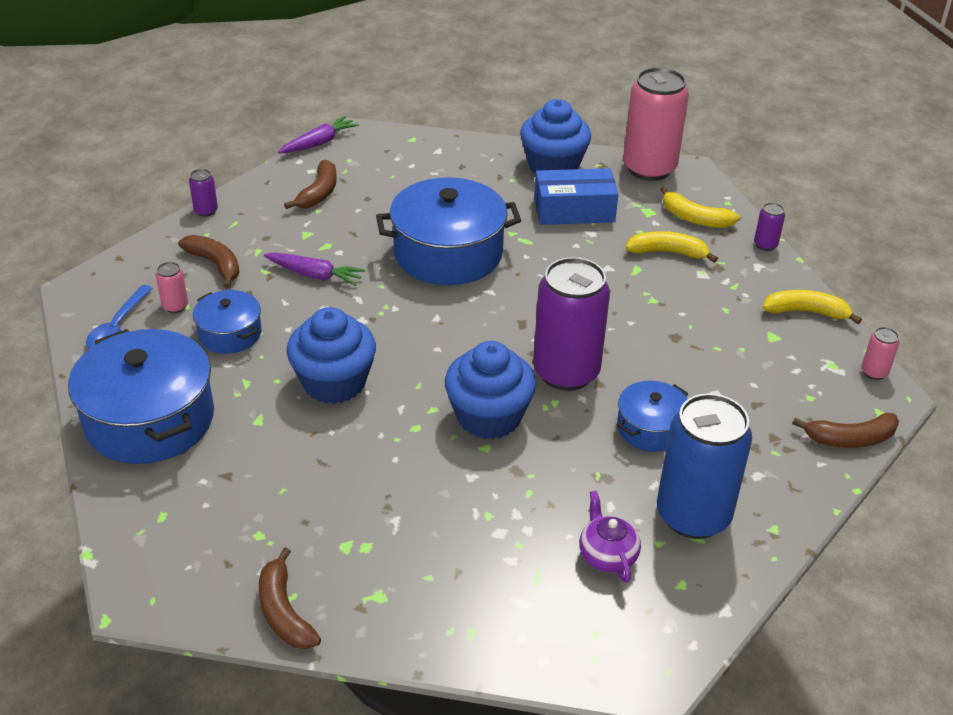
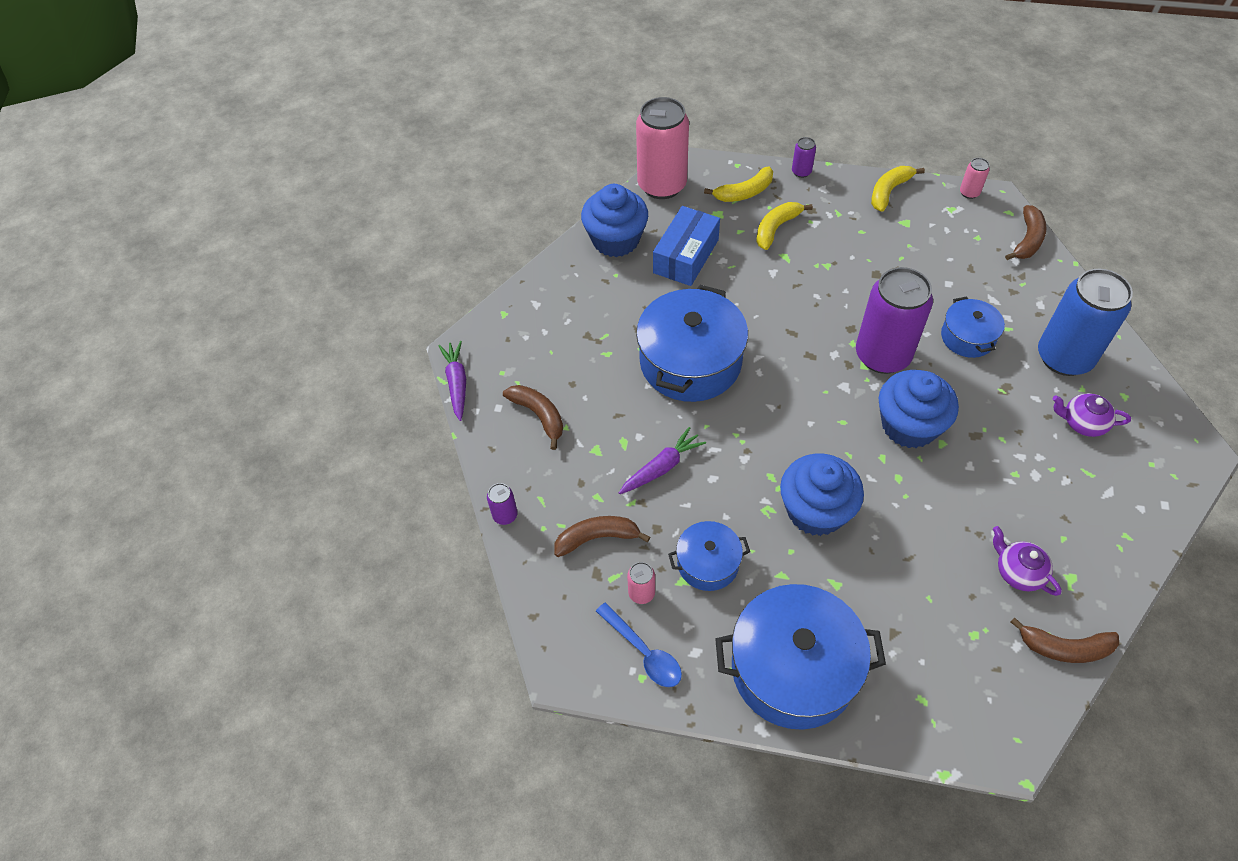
camera: 55 degrees left, 15 degrees up
(358, 550) = (1018, 572): none -> purple teapot

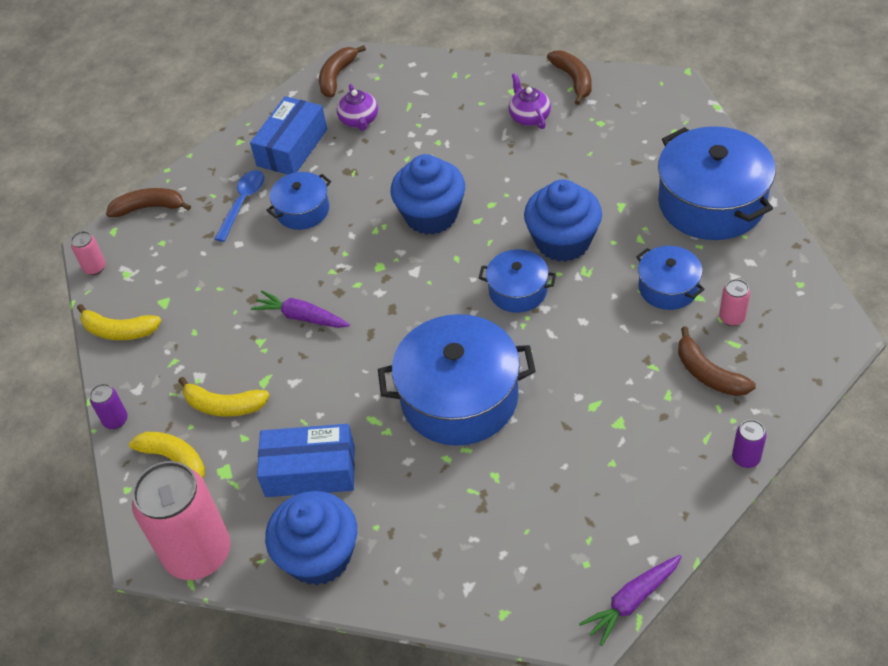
camera: 115 degrees left, 5 degrees down
(539, 415) = (615, 494): brown banana -> brown banana (337, 76)
(644, 652) = (779, 292): blue spoon -> blue spoon (243, 203)
(662, 467) = (599, 362): purple carrot -> purple carrot (301, 317)
(776, 448) = (518, 291): none -> blue pot
(882, 355) = (360, 258): purple can -> none
(1018, 572) = (529, 116): purple teapot -> purple teapot turned 135 degrees clockwise
(1064, 357) = (292, 147): blue can -> blue box

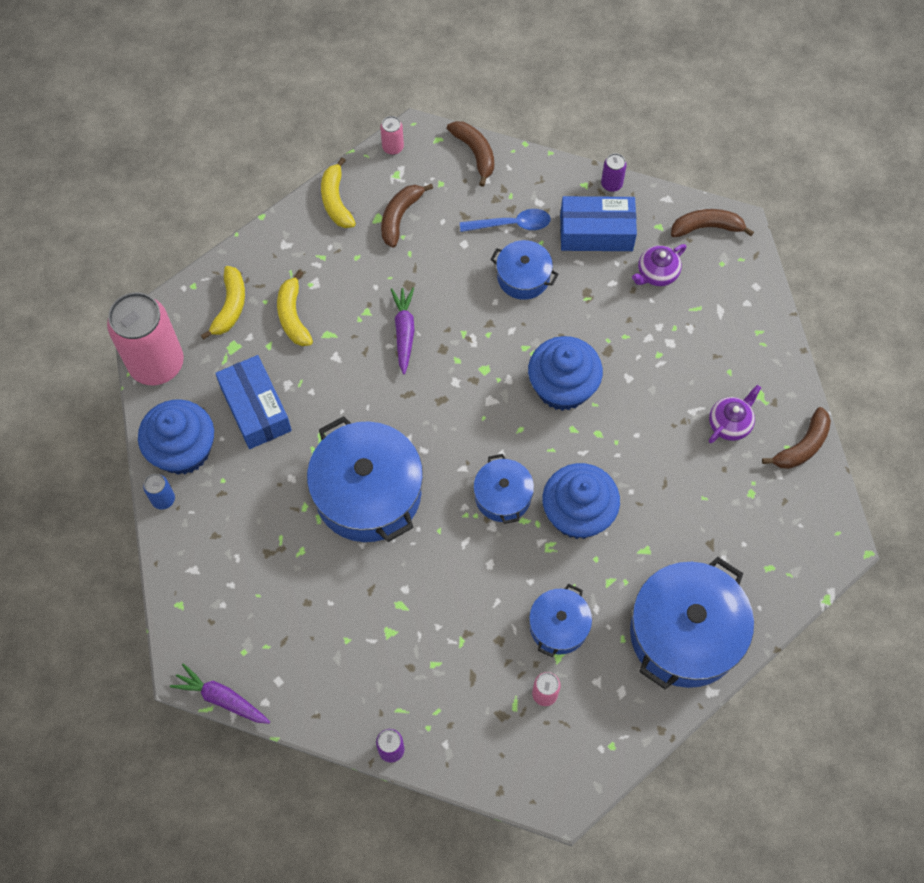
camera: 60 degrees right, 15 degrees up
(115, 420) = (251, 245): purple can -> purple can (611, 184)
(368, 594) = (163, 499): none -> blue can
(708, 374) = (471, 692): brown banana -> brown banana (400, 217)

